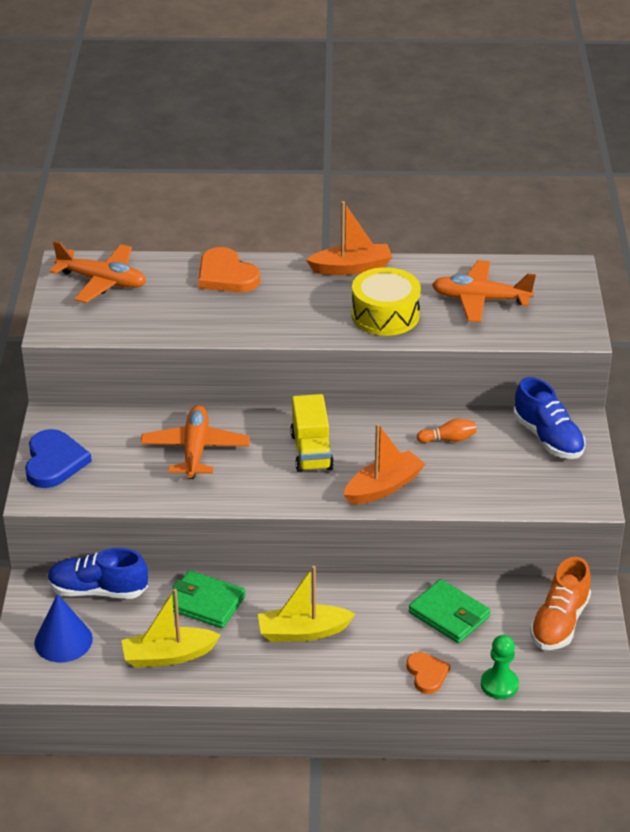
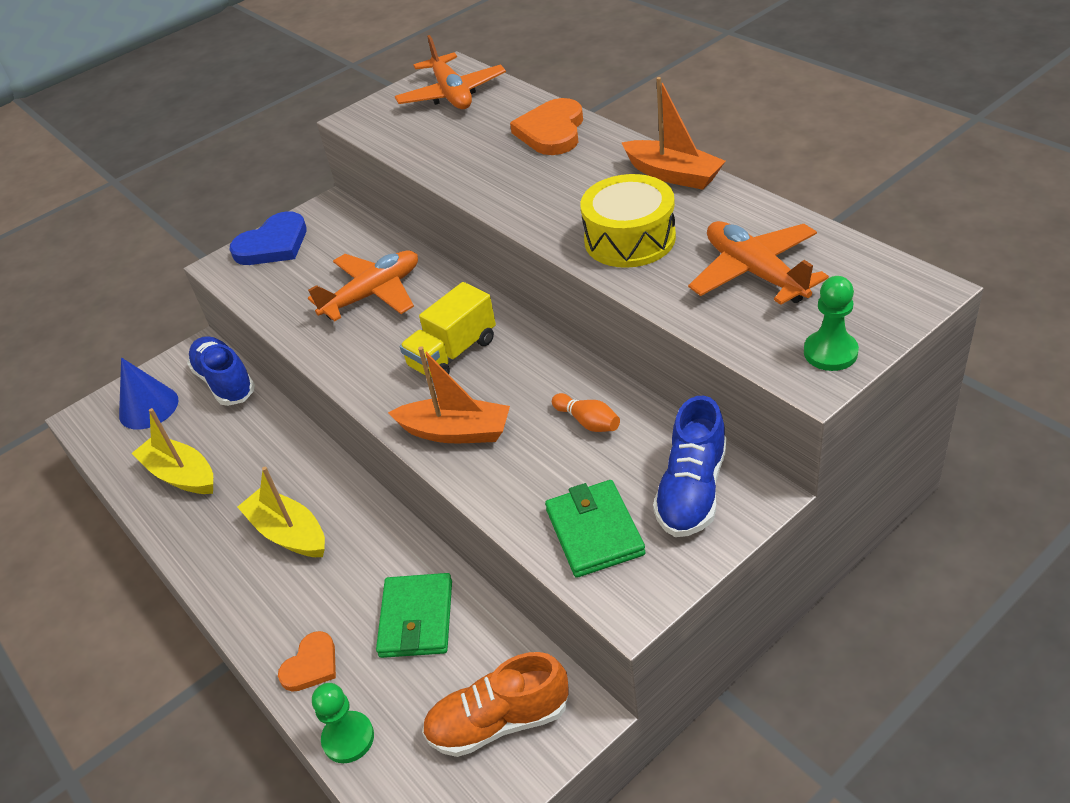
camera: 55 degrees right, 5 degrees up
(205, 603) = (268, 447): green wallet -> green wallet (594, 532)
(572, 319) = (830, 352): none -> green pawn

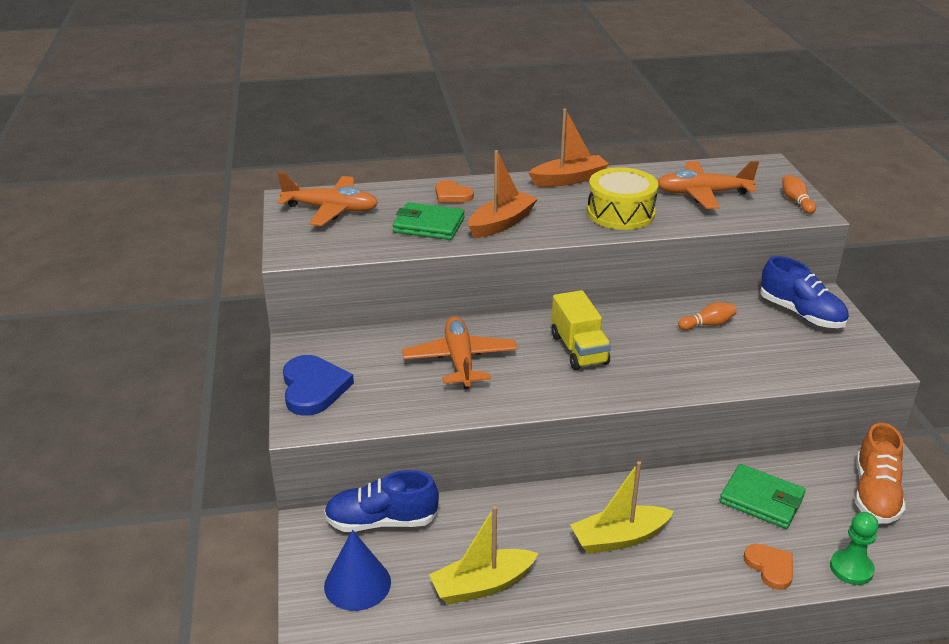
camera: 65 degrees left, 10 degrees down
(455, 432) = (667, 375): orange boat -> orange boat (501, 223)
(552, 131) = (452, 195): orange heart -> orange heart, size x0.61
(594, 532) = (810, 356): green wallet -> green wallet (428, 225)
(830, 352) = (796, 201): green pawn -> orange bowling pin

